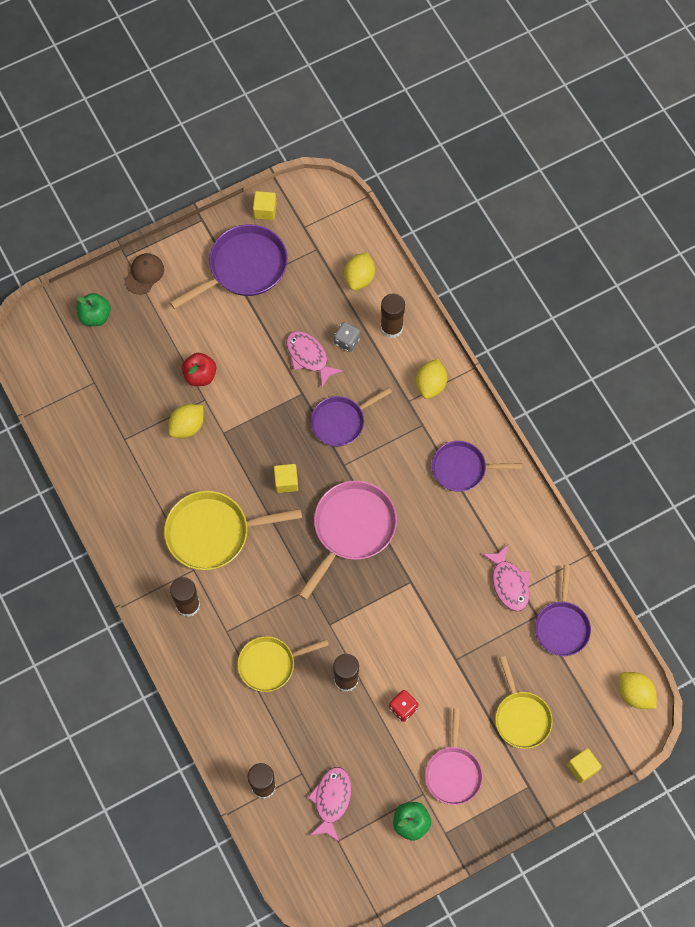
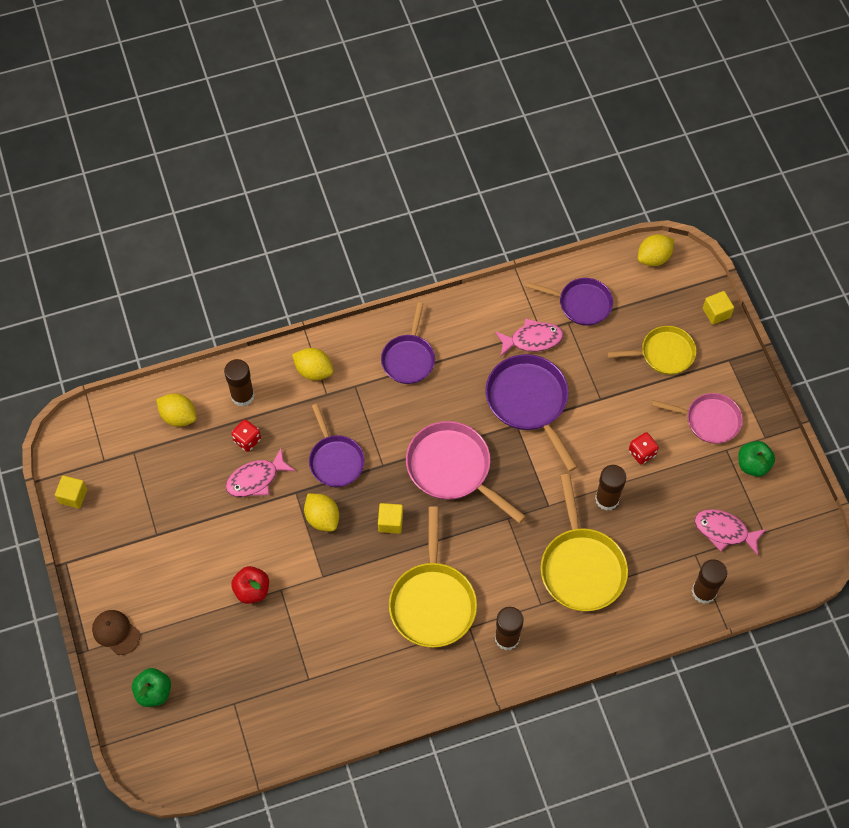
camera: 80 degrees left, 5 degrees down
(187, 426) = (308, 611): yellow lemon -> yellow lemon (322, 518)
(243, 268) = (136, 528): purple pan -> purple pan (529, 402)
(270, 664) = (581, 567): yellow pan -> yellow pan, size x1.51
(347, 341) = (247, 440): grey dice -> red dice

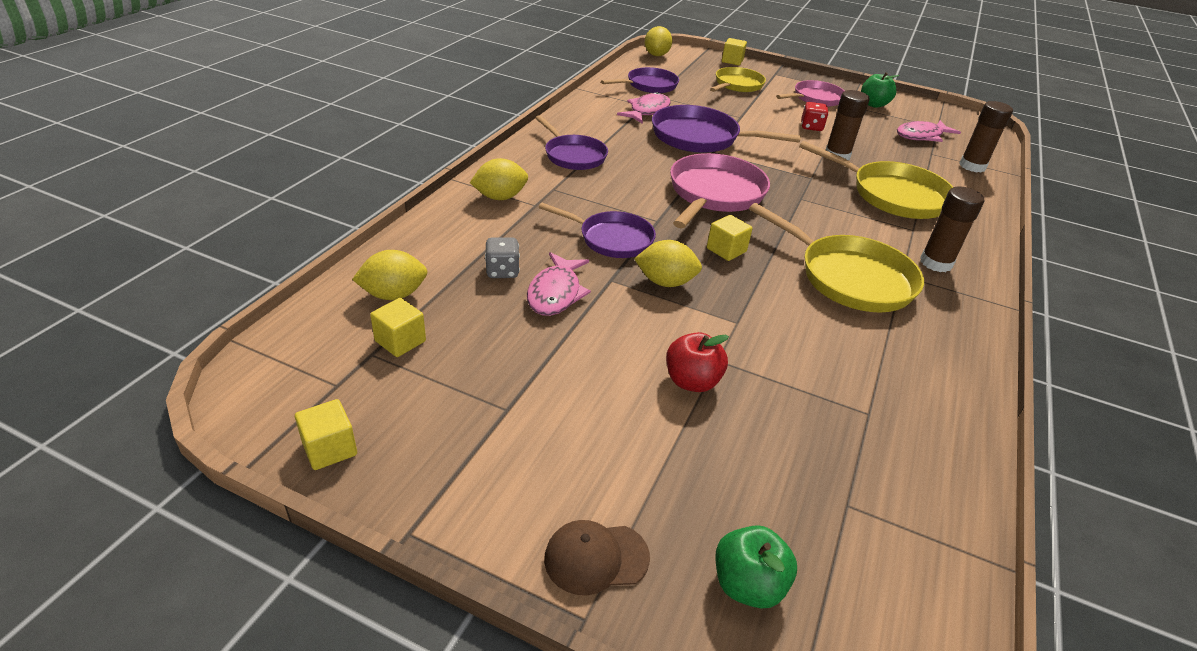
camera: 50 degrees left, 25 degrees down
(152, 453) = (400, 341): none -> yellow cube
(242, 396) = (450, 244): brown glue stick -> none
(247, 440) = (502, 271): red dice -> grey dice
(453, 469) = (714, 194): pink pan -> pink pan turned 120 degrees clockwise

